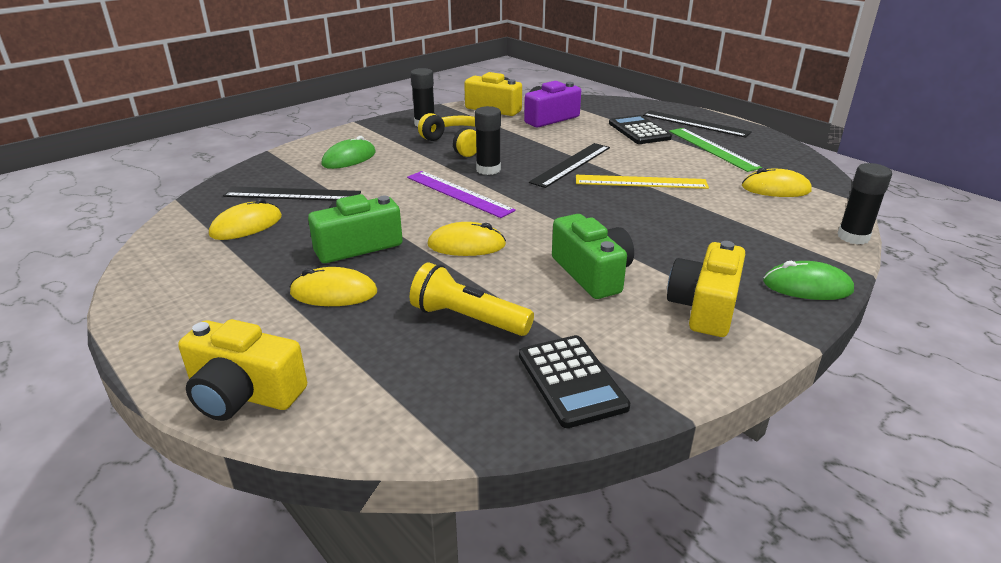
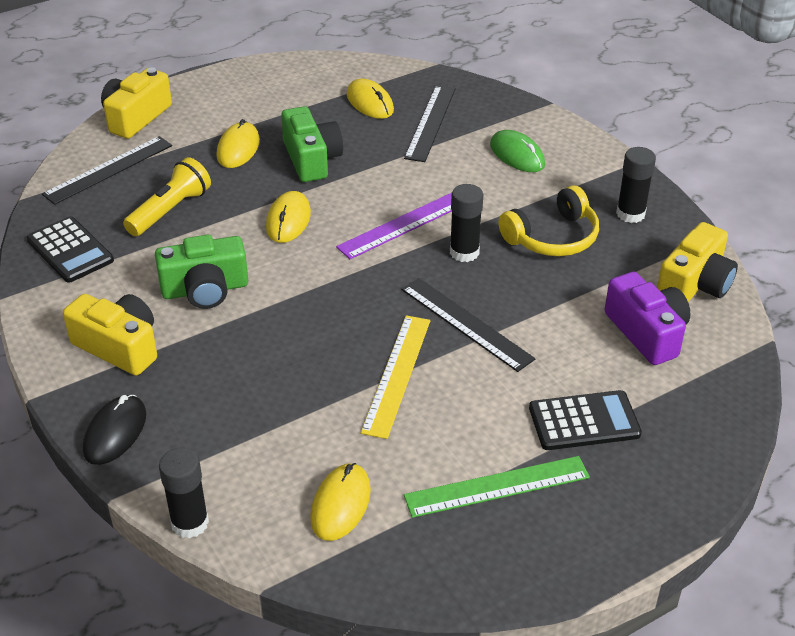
camera: 100 degrees right, 10 degrees up
(571, 381) = (70, 250): black calculator -> black calculator turned 120 degrees counterclockwise
(695, 124) = (613, 502): black ruler -> black ruler (108, 169)
(807, 286) = (115, 432): green mouse -> black mouse

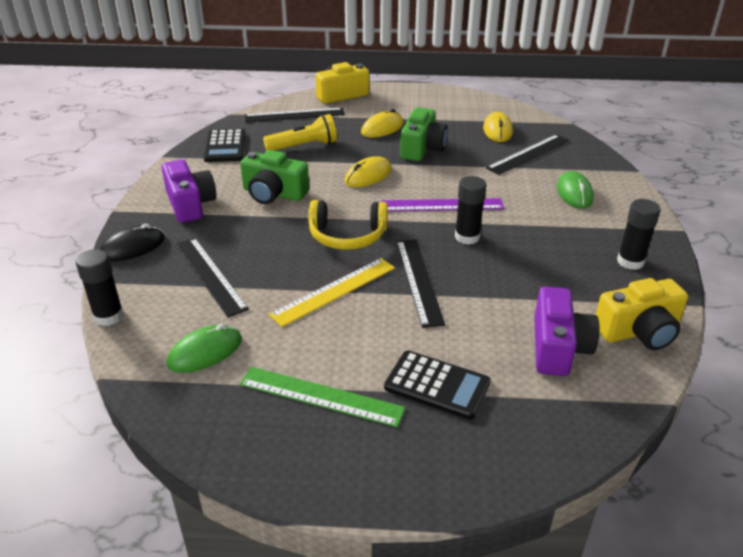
camera: 35 degrees right, 5 degrees down
(119, 347) = (190, 204): yellow camera -> purple camera
(247, 421) = (210, 275): none -> black ruler
(340, 504) = (205, 352): yellow mouse -> green mouse
(553, 237) = (547, 253): yellow headphones -> yellow headphones (347, 236)

